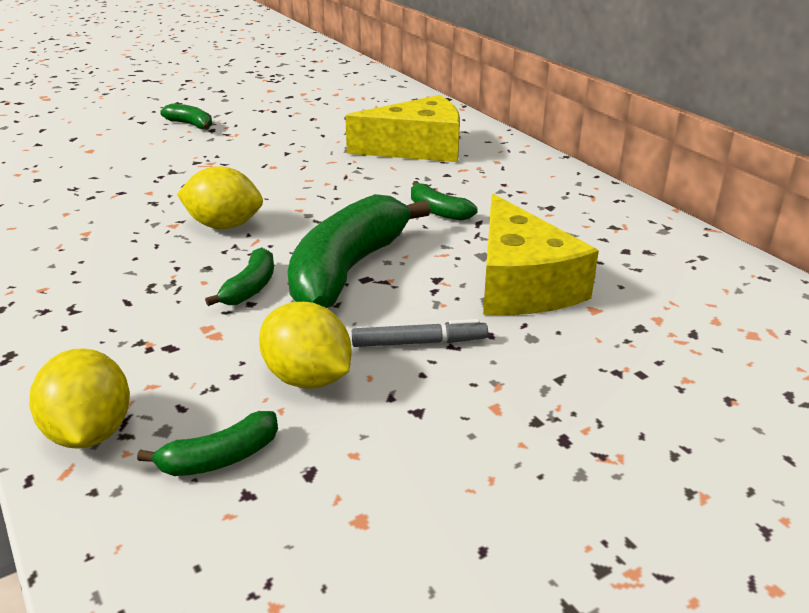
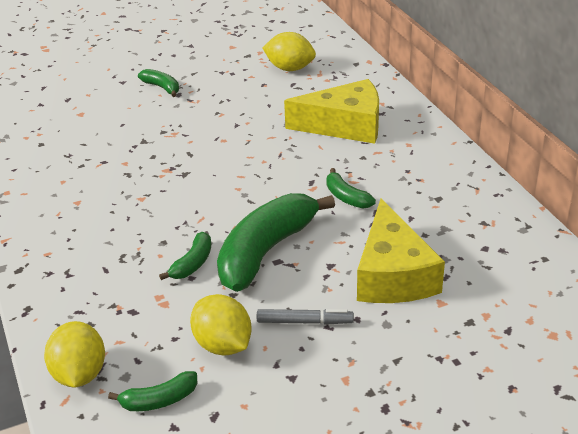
camera: 10 degrees right, 5 degrees up
(224, 225) = (179, 201): yellow lemon -> yellow lemon (290, 68)

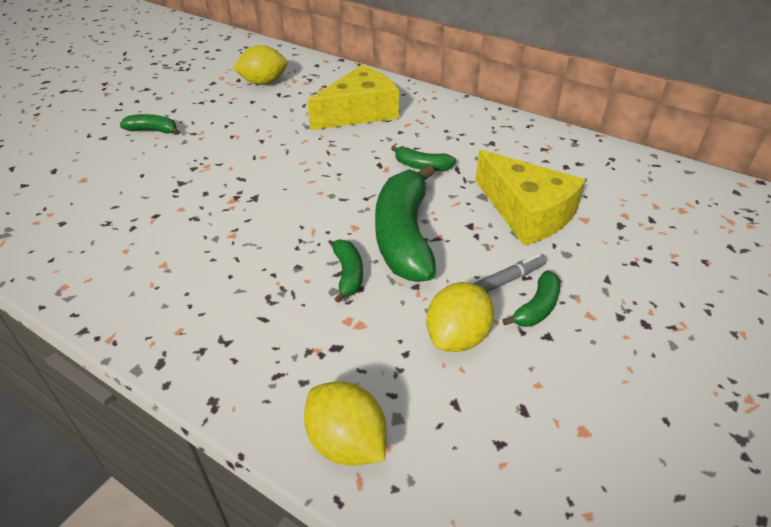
camera: 35 degrees left, 5 degrees up
(159, 400) = (457, 424): green banana -> green banana (537, 308)
(223, 345) = (457, 337): yellow lemon -> yellow lemon turned 75 degrees counterclockwise

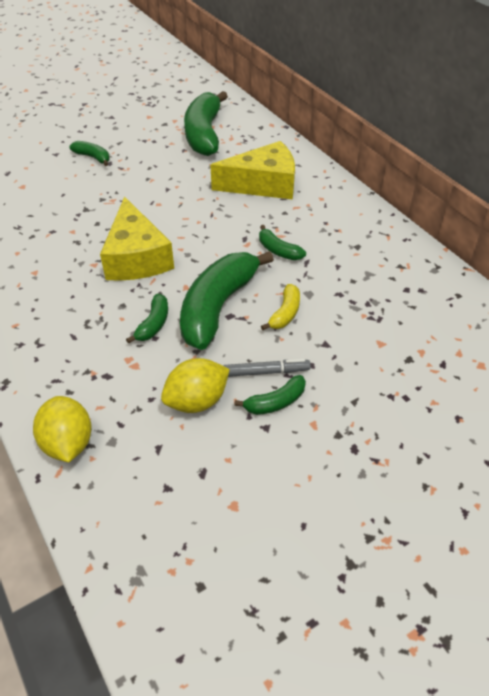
camera: 25 degrees right, 5 degrees up
(263, 83) = (204, 134): yellow lemon -> green banana
(476, 221) = (285, 313): none -> yellow banana
(526, 212) = (334, 320): yellow cheese -> yellow cheese (136, 257)

